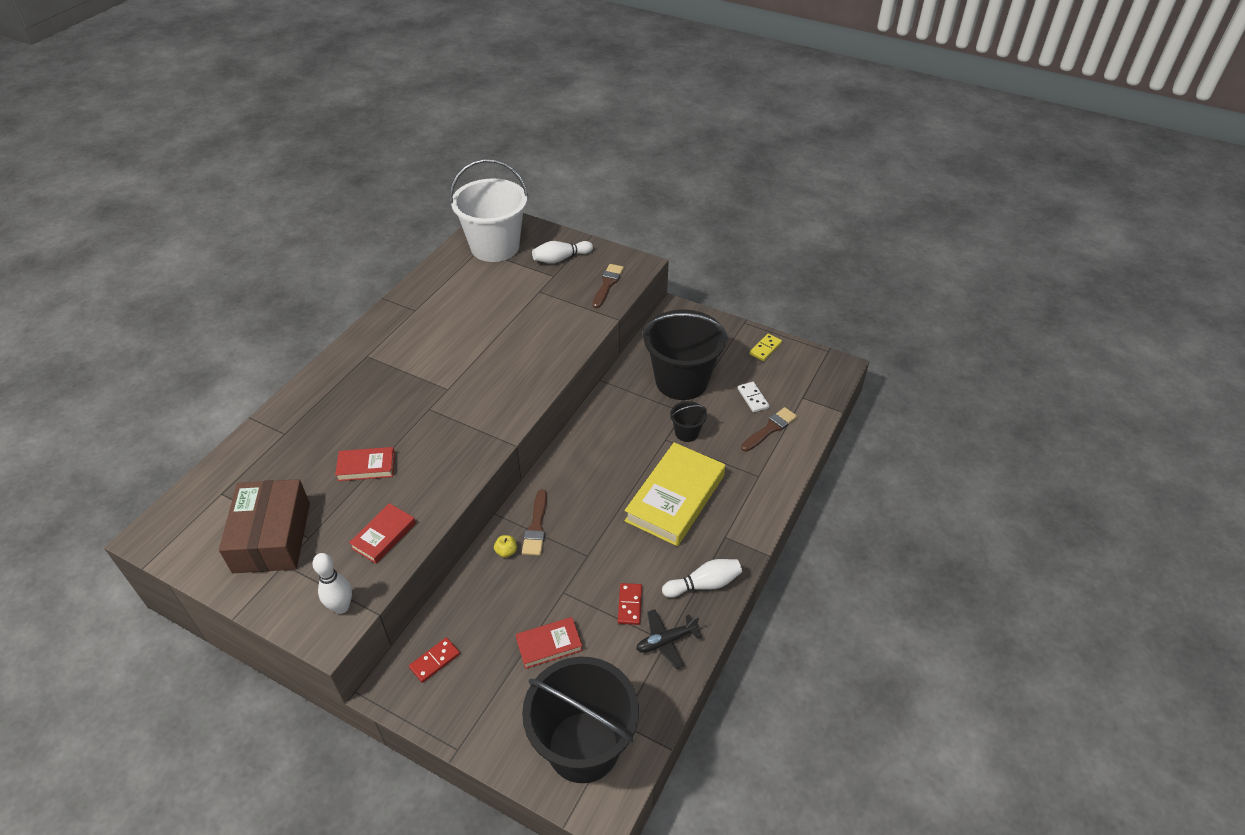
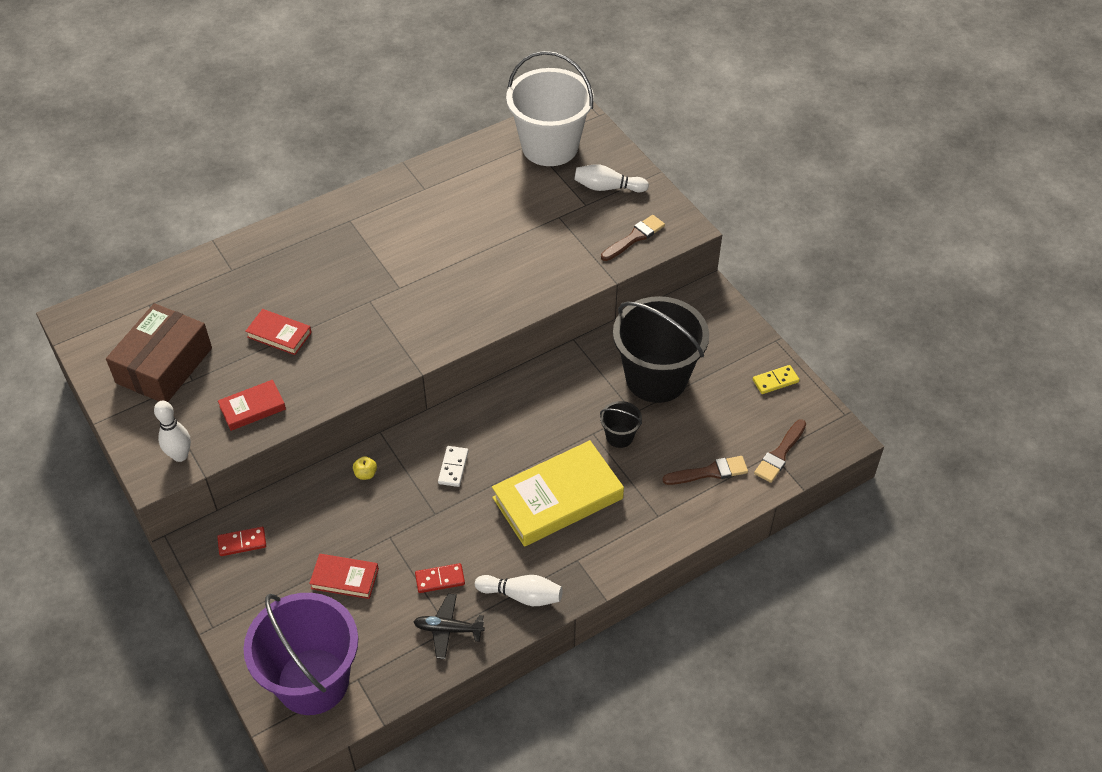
camera: 30 degrees right, 5 degrees up
(536, 527) = (408, 463): brown brush -> brown brush (780, 454)
(583, 746) = (312, 681): black bucket -> purple bucket
(630, 605) = (440, 579): red domino -> red domino turned 45 degrees clockwise
(753, 398) = (717, 430): white domino -> white domino (453, 467)

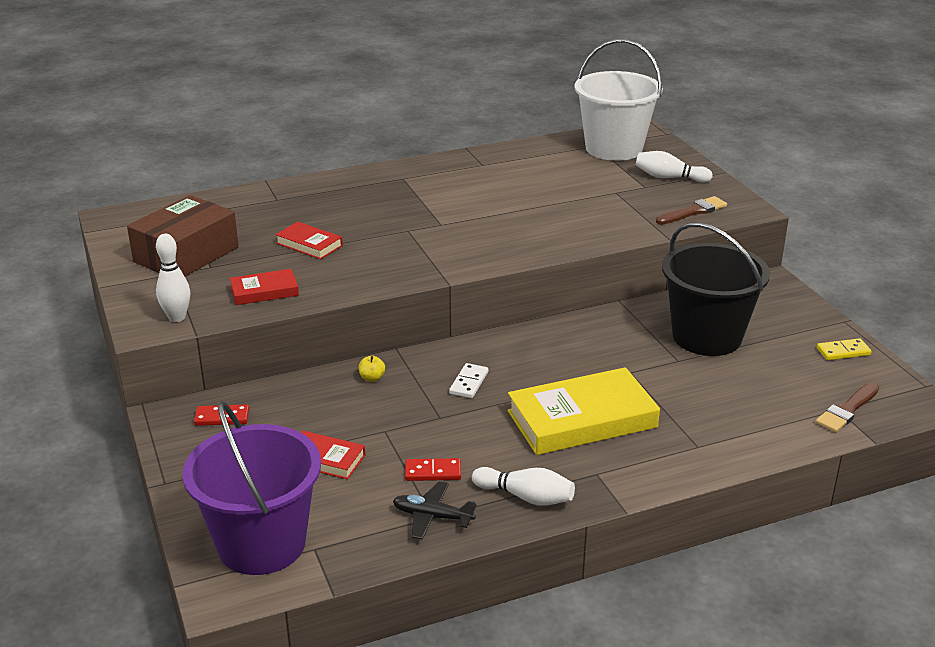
camera: 10 degrees right, 20 degrees down
(619, 436) = (660, 377): black bucket -> none
(709, 472) = (762, 416): brown brush -> none

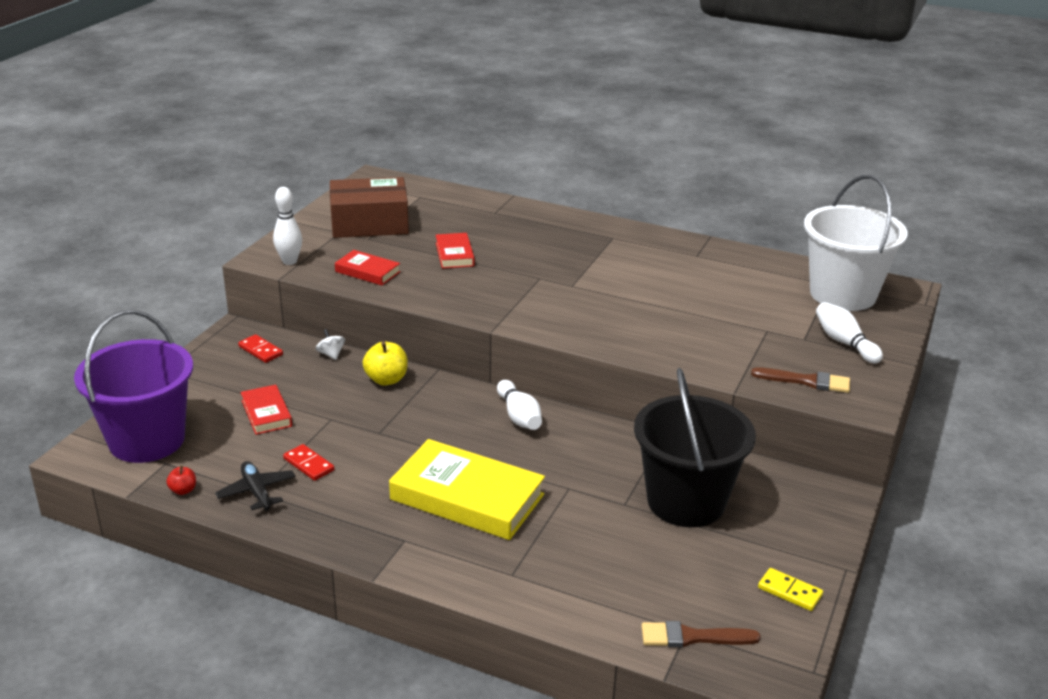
camera: 45 degrees right, 0 degrees up
(290, 386) = (331, 354): none -> white spinning top
(372, 378) = (386, 379): yellow apple -> yellow apple, size x1.79
(372, 556) = (183, 490): none -> red apple
(469, 383) = (440, 422): white domino -> none
(526, 497) = (331, 521): white bowling pin -> white bowling pin (519, 416)

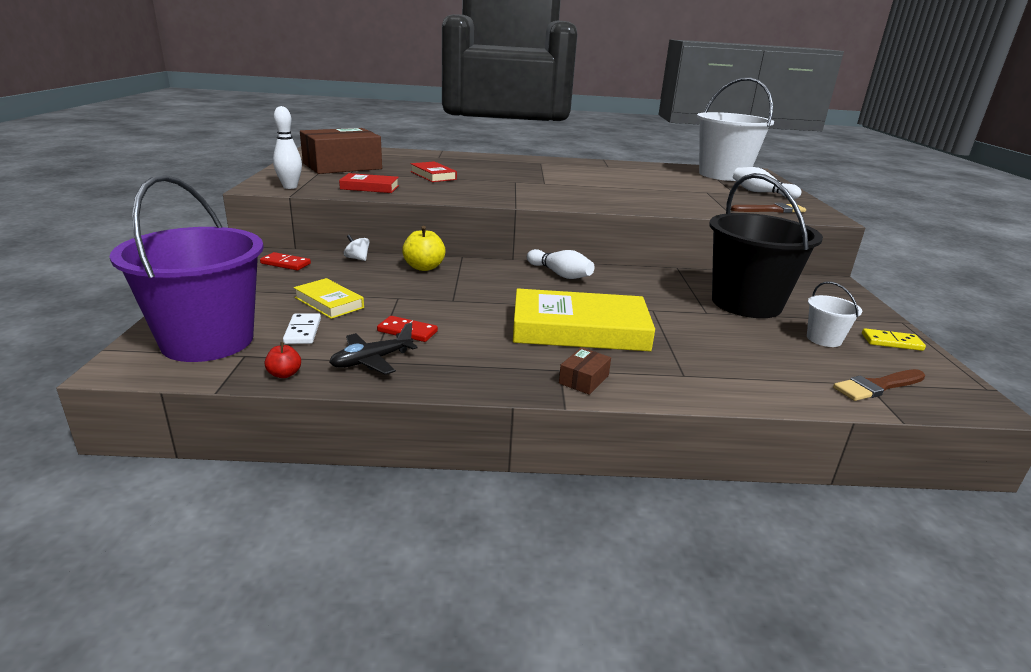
camera: 25 degrees left, 5 degrees down
(224, 445) = (303, 331): none -> white domino
(257, 492) = (372, 360): black plane -> black plane turned 75 degrees counterclockwise
(266, 413) = (329, 302): red book -> yellow book
(415, 556) = (584, 379): none -> brown box
(713, 569) = (824, 339): none -> white bucket

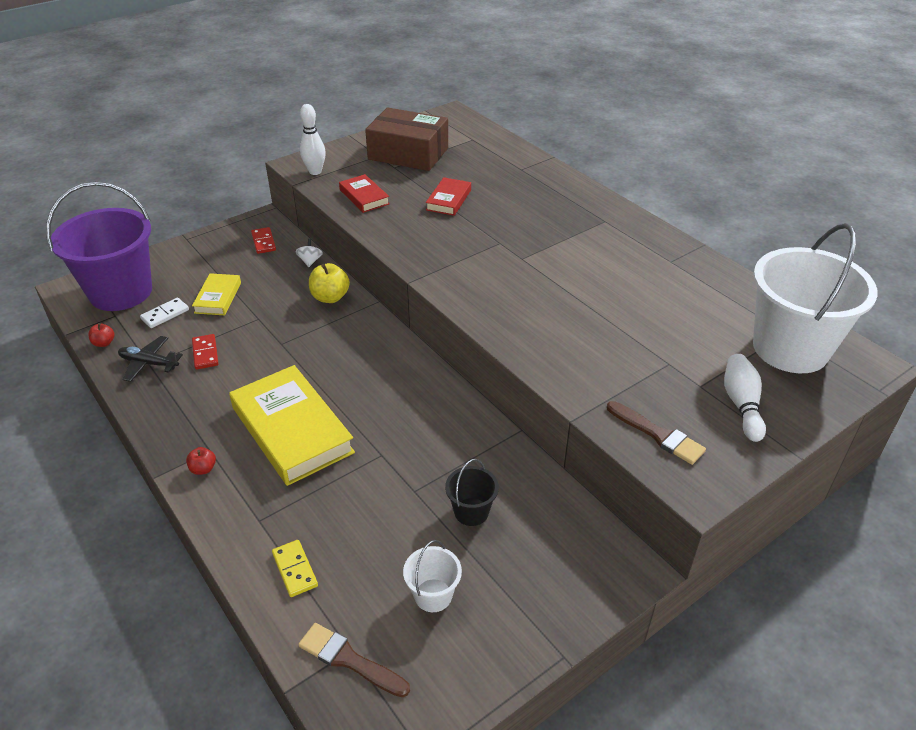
camera: 55 degrees right, 15 degrees up
(560, 274) = (403, 368): white bowling pin -> none
(584, 379) = (203, 469): brown box -> red apple
(746, 303) = (471, 512): black bucket -> black bucket, size x0.43
(891, 342) = (483, 655): yellow domino -> yellow domino (295, 569)

